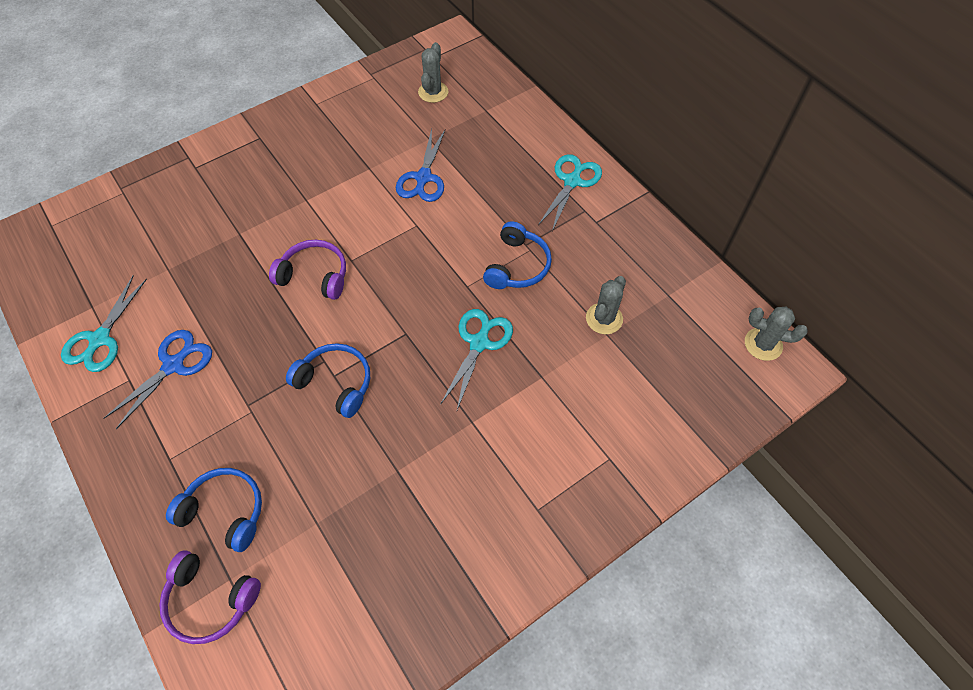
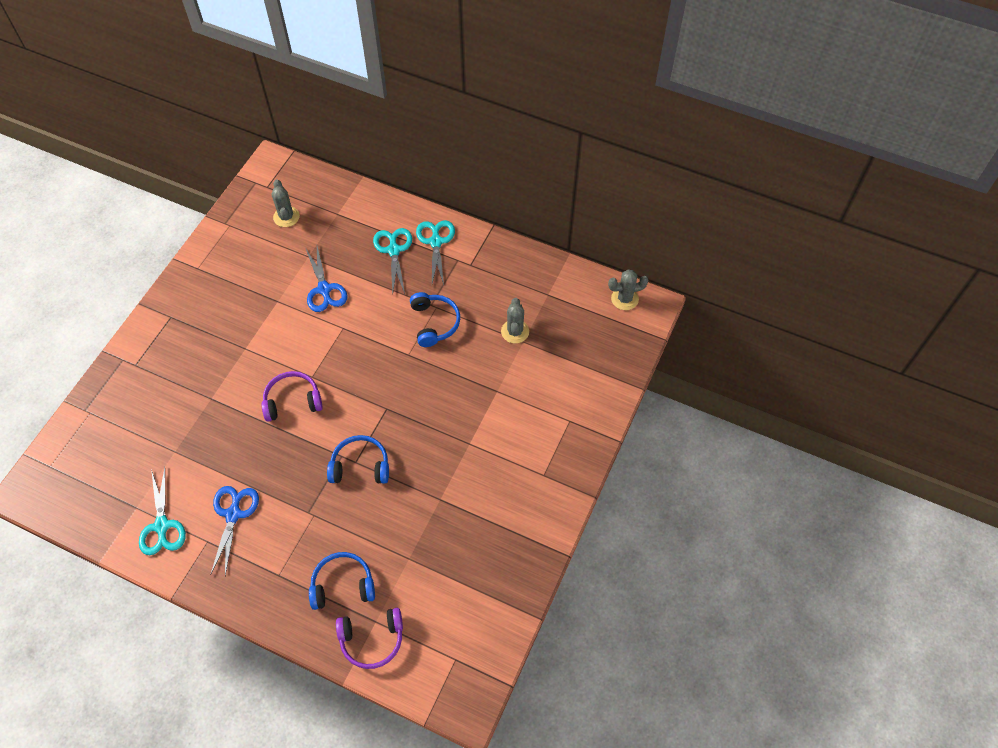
camera: 30 degrees left, 0 degrees up
(479, 343) = (441, 389): turquoise scissors -> turquoise scissors (394, 250)

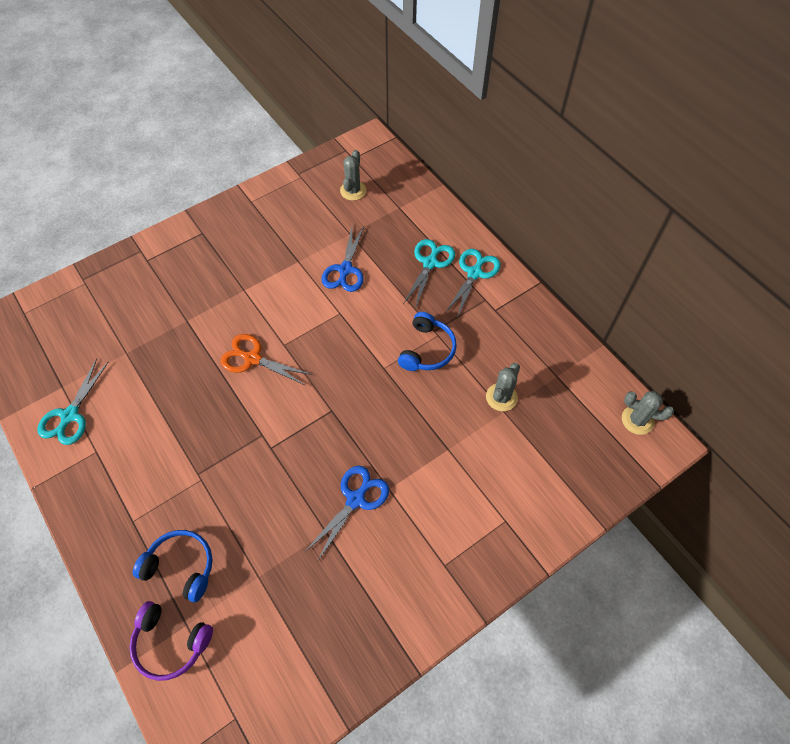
camera: 30 degrees right, 0 degrees up
(233, 514) = (133, 439): blue scissors -> blue scissors (355, 499)
(292, 401) = (253, 358): purple headphones -> orange scissors
(360, 466) = (272, 454): blue headphones -> none

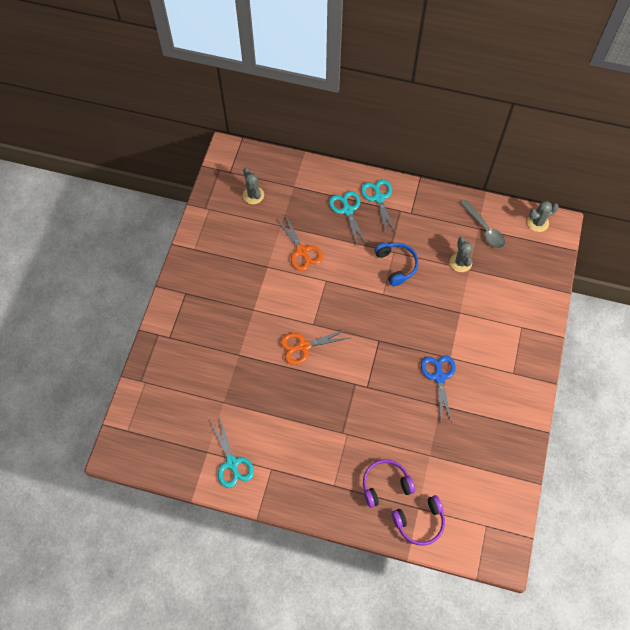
camera: 40 degrees left, 5 degrees up
(181, 566) = (385, 484): blue headphones -> purple headphones
(345, 269) = (301, 251): blue scissors -> orange scissors
(564, 382) = (484, 229): none -> grey spoon

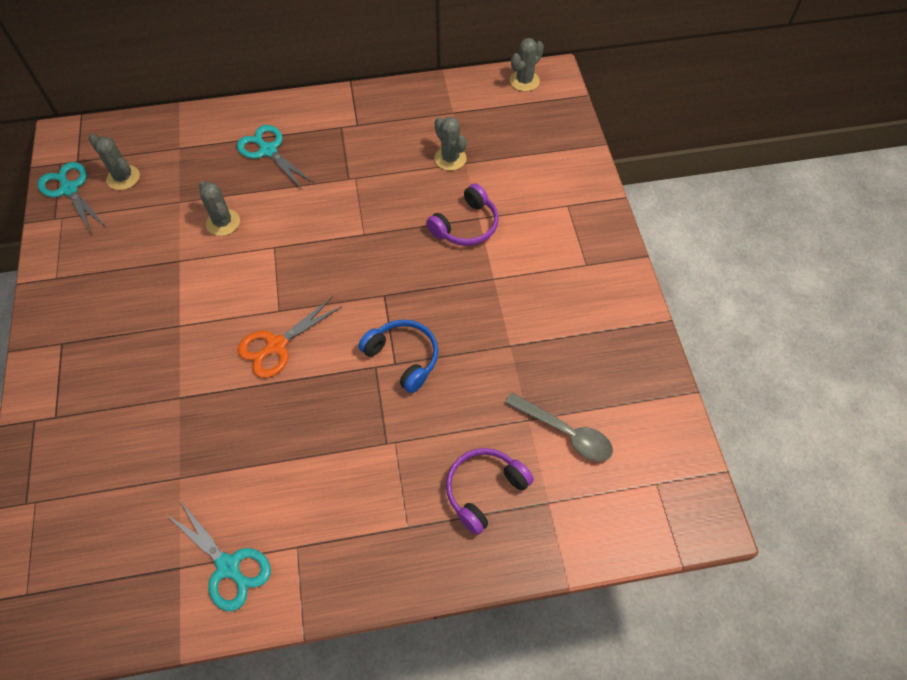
camera: 25 degrees left, 5 degrees down
(301, 251) = (223, 222): orange scissors -> grey cactus
(379, 198) = (305, 122): turquoise scissors -> turquoise scissors (69, 189)
(396, 265) = (366, 192): blue headphones -> blue headphones (403, 357)
(419, 522) = (560, 523): purple headphones -> purple headphones (466, 225)
(439, 377) = (490, 309): blue scissors -> none
(484, 229) = (462, 110): grey spoon -> grey spoon (565, 433)

